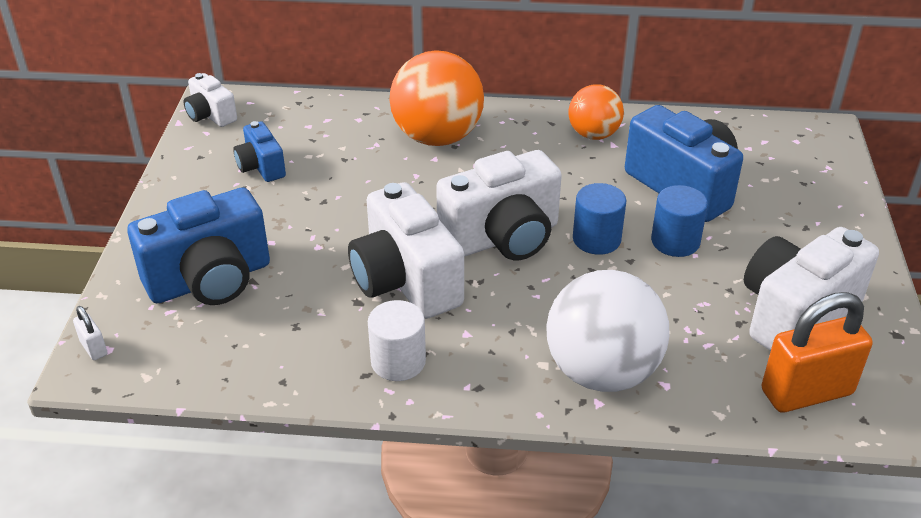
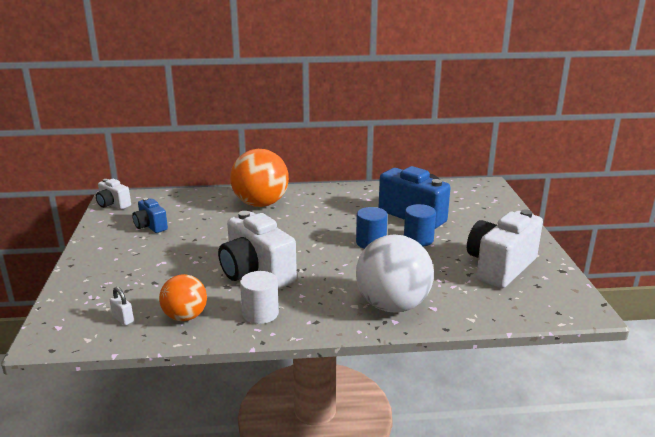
camera: 10 degrees left, 15 degrees down
(94, 348) = (48, 327): white padlock -> white padlock (123, 319)
(210, 280) = (125, 284): blue camera -> none
(503, 238) = (313, 247): white camera -> none
(593, 134) = (355, 196): orange ball -> orange ball (185, 317)
(806, 392) = (520, 303): orange padlock -> none

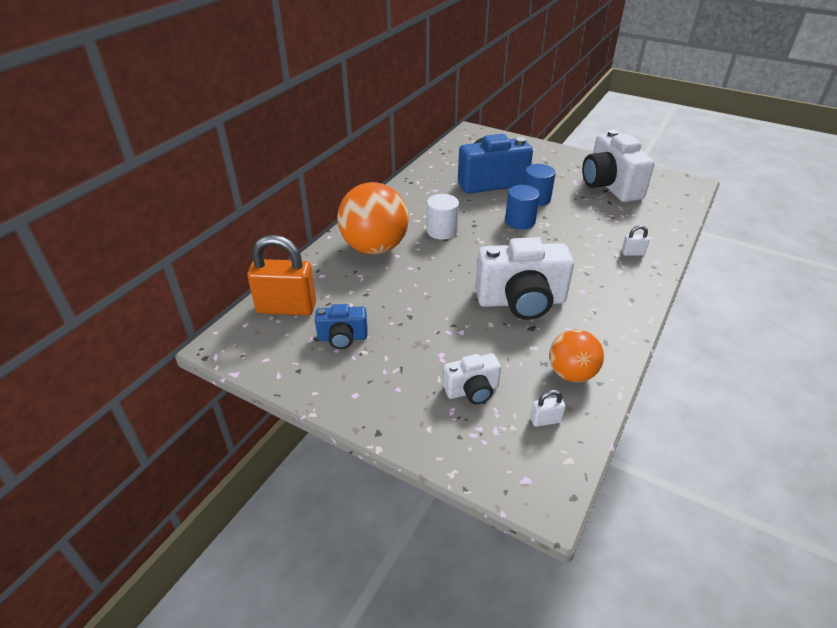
camera: 55 degrees left, 15 degrees up
(113, 204) = (243, 351): white camera -> white camera (472, 390)
(164, 201) = (286, 308): none -> orange padlock
(260, 313) = (598, 324): white cylinder -> white cylinder (441, 231)
(392, 305) = (632, 253): white ball -> white padlock

